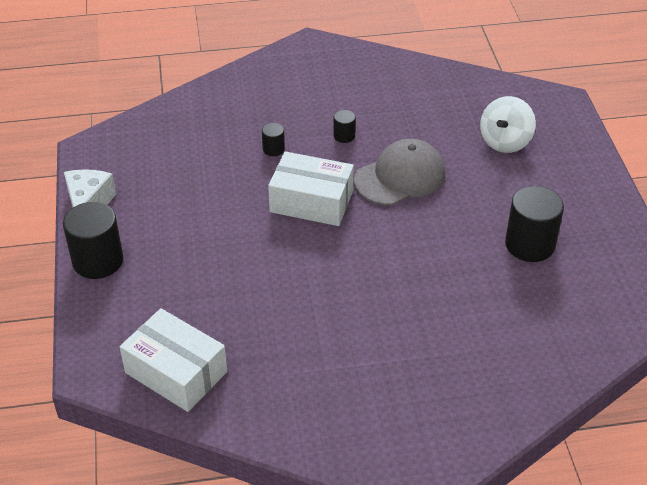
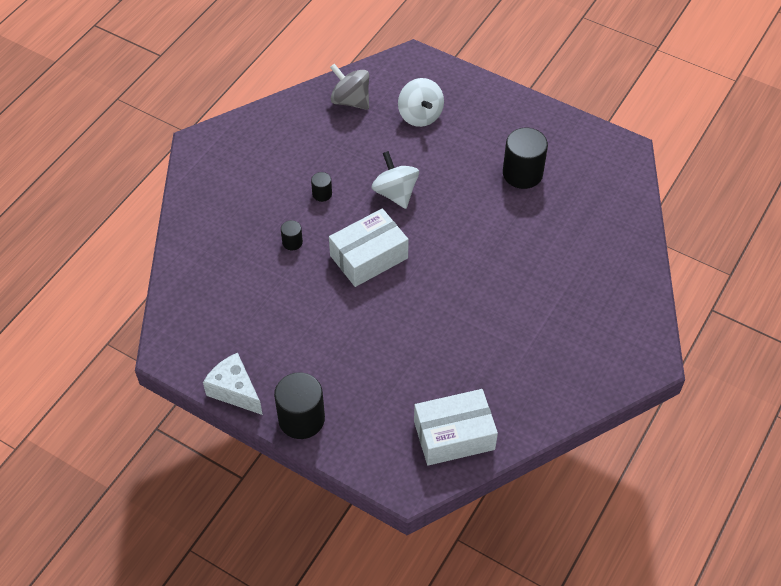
camera: 50 degrees left, 10 degrees up
(400, 177) = (395, 193): grey cap -> white spinning top
(464, 94) = (350, 100): none -> grey spinning top

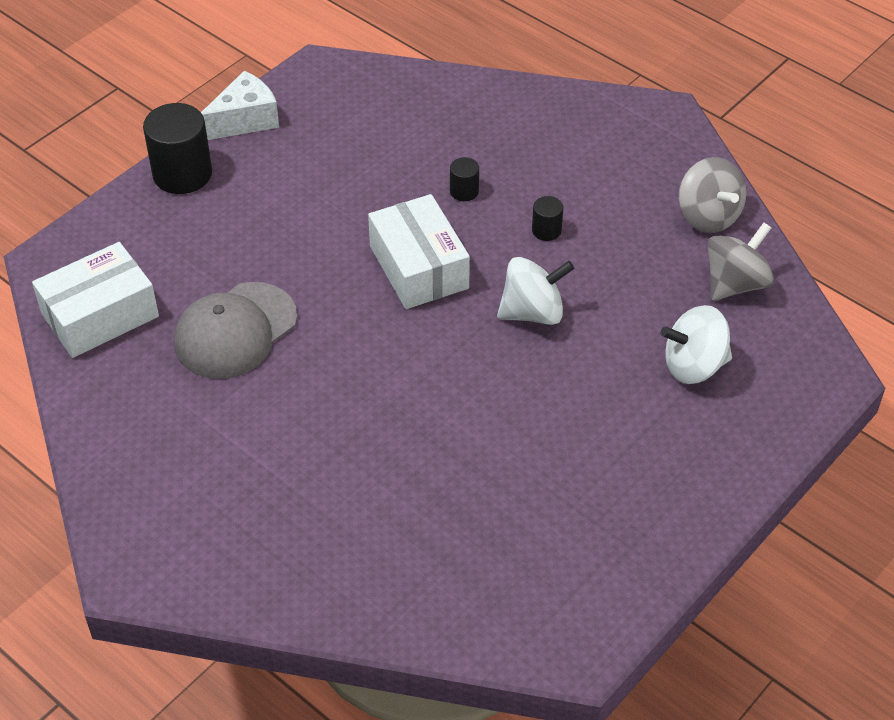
camera: 100 degrees right, 5 degrees down
(295, 116) = (708, 216): none -> grey spinning top
(448, 349) = (235, 331): none -> grey cap
(454, 435) = (100, 315): white box -> white box turned 60 degrees clockwise
(522, 173) = (545, 481): black cylinder -> none

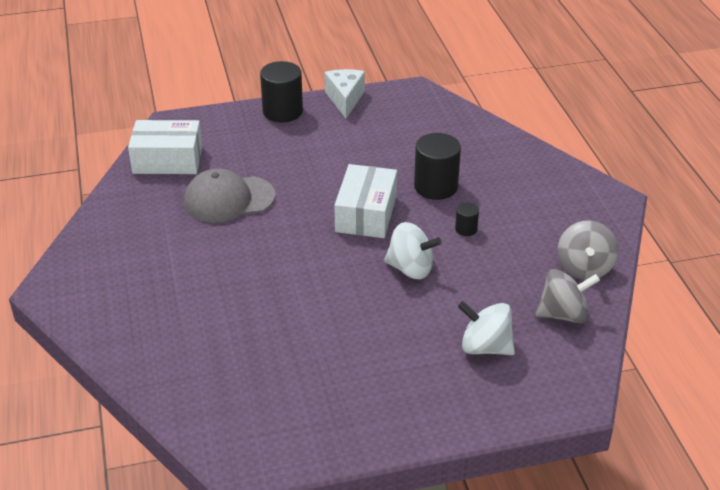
camera: 35 degrees right, 10 degrees down
(245, 120) = (345, 99): white cheese -> white cheese turned 90 degrees counterclockwise
(464, 191) = (436, 187): black cylinder -> black cylinder, size x2.07

